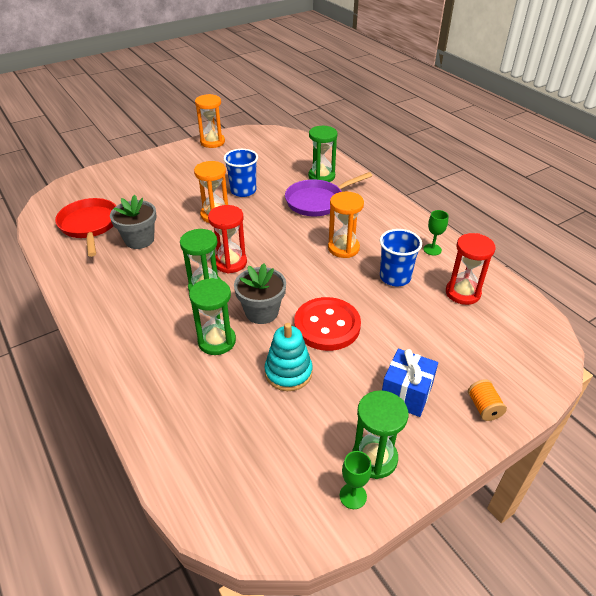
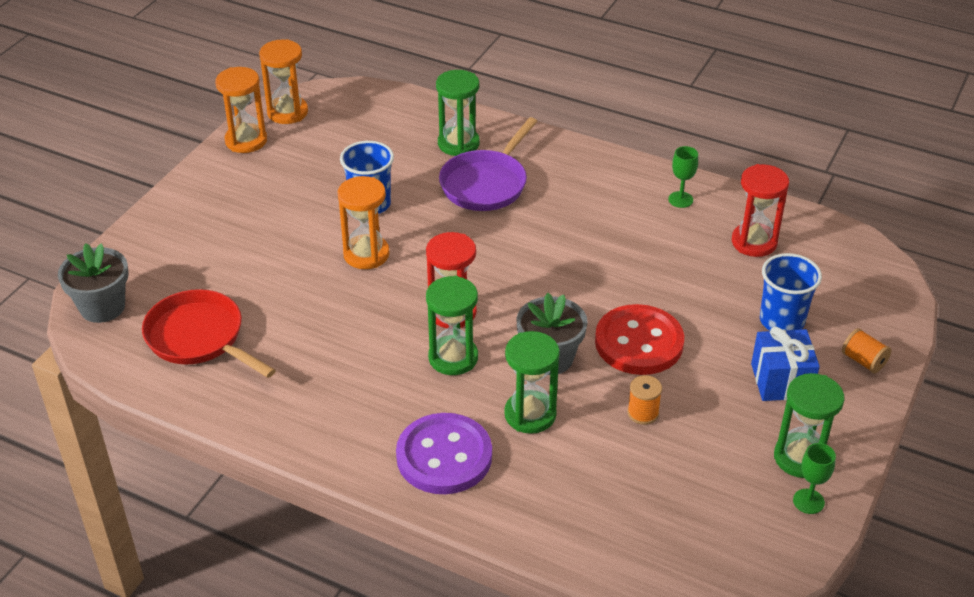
camera: 30 degrees left, 0 degrees up
(139, 240) = (296, 330): grey flower pot -> grey flower pot (102, 307)
(142, 344) = (444, 456): none -> purple button
(288, 372) = (643, 413): turquoise stacking toy -> orange spool
(343, 248) = (575, 238): orange hourglass -> orange hourglass (287, 112)
(395, 277) = (666, 252): blue cup -> blue cup (782, 321)

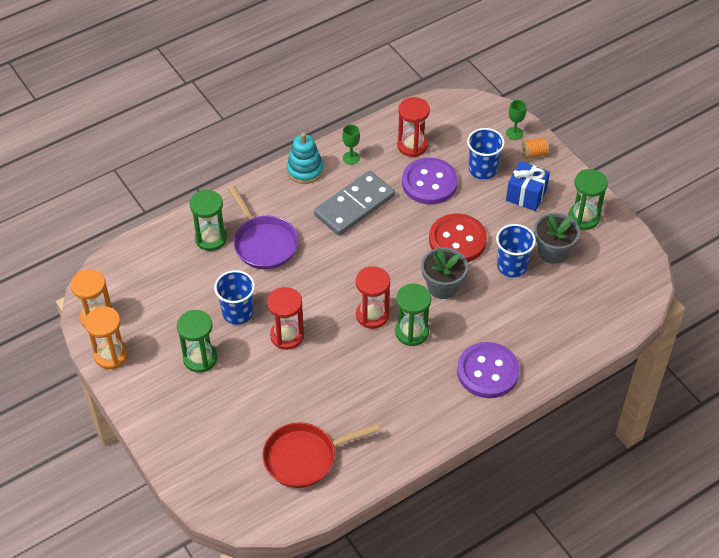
camera: 60 degrees left, 10 degrees up
(102, 307) = (234, 503): grey flower pot -> grey flower pot (553, 251)
(366, 254) = (287, 336): orange hourglass -> red hourglass
(530, 414) = (481, 317): green hourglass -> green hourglass (200, 358)
(609, 231) = (354, 205): none -> grey domino
(624, 171) = (305, 170): none -> turquoise stacking toy
(643, 413) = (512, 266): orange spool -> blue cup
(709, 280) = (429, 183): none -> purple button
(808, 501) = (613, 231): green goblet -> green goblet (514, 133)

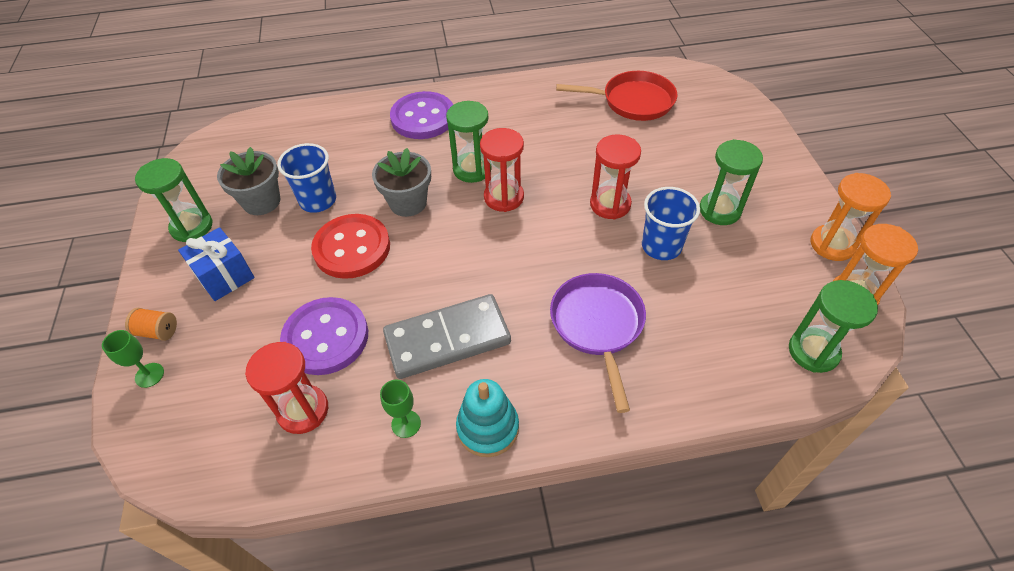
camera: 155 degrees left, 0 degrees up
(211, 238) = (672, 358): green hourglass -> green hourglass (813, 351)
(482, 169) = (242, 332): blue cup -> none

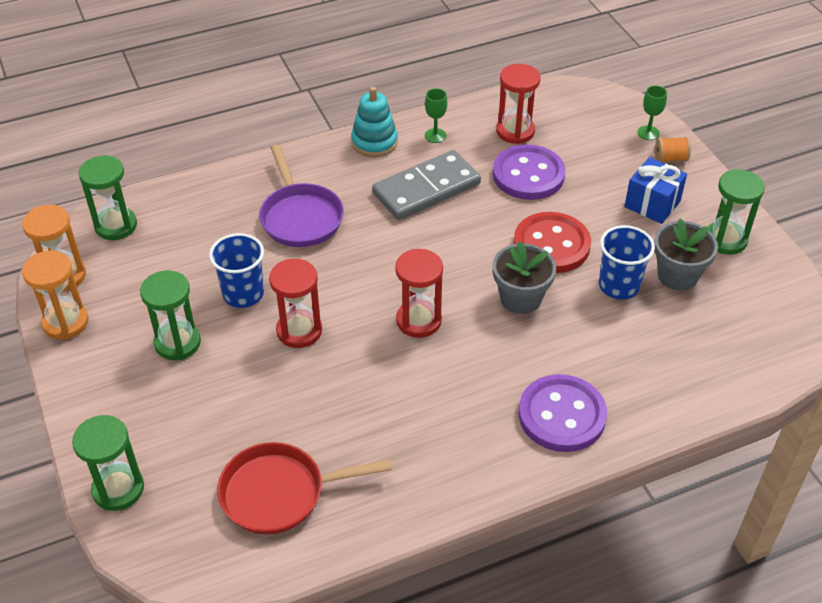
camera: 165 degrees right, 5 degrees down
(472, 169) = (467, 349): green hourglass -> green hourglass (118, 489)

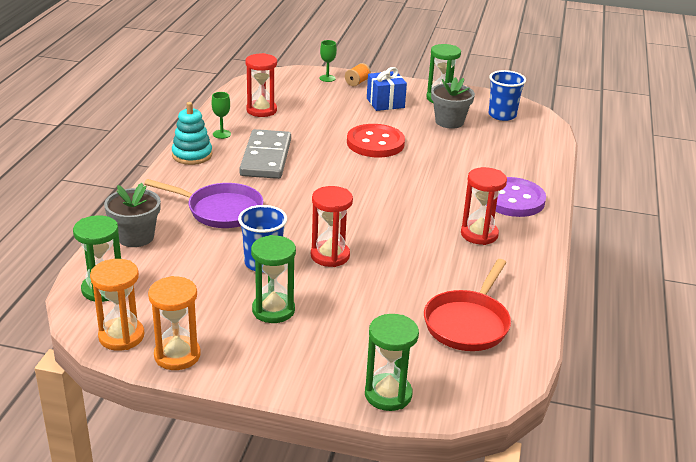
camera: 55 degrees left, 15 degrees down
(418, 321) = (379, 210): red hourglass -> red hourglass (479, 234)
(520, 298) = (405, 171): grey flower pot -> grey flower pot (135, 237)
(528, 175) = (306, 123): purple button -> none
(619, 286) = (435, 140): blue cup -> blue cup (502, 115)

